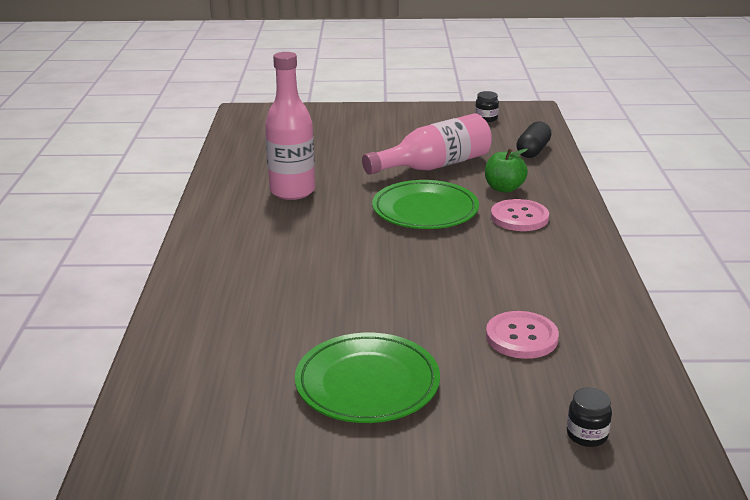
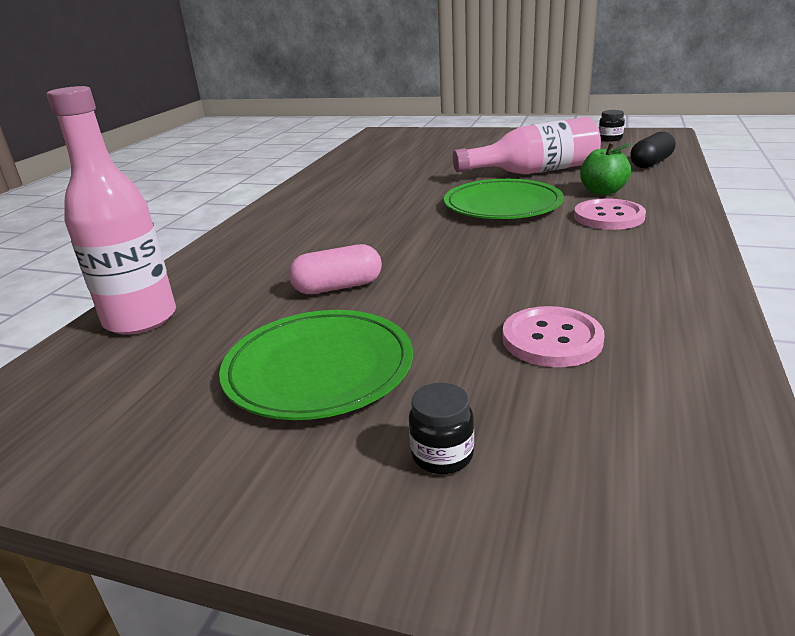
camera: 20 degrees right, 0 degrees up
(292, 191) = (378, 185): pink bottle -> pink bottle (140, 319)
(332, 310) = (338, 287): none -> pink capsule
(587, 435) = (594, 493): black jar -> black jar (442, 455)

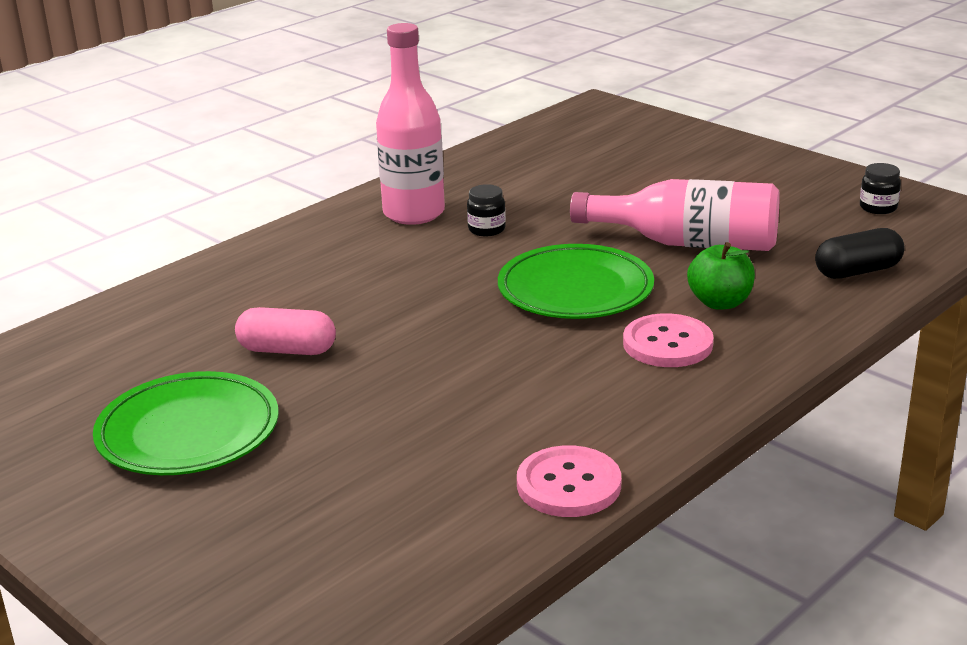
camera: 25 degrees right, 0 degrees up
(140, 319) = (96, 332): pink bottle -> pink bottle (414, 213)
(442, 455) = (202, 532): black jar -> black jar (486, 229)
(552, 339) = (402, 469): pink button -> pink button (568, 485)

